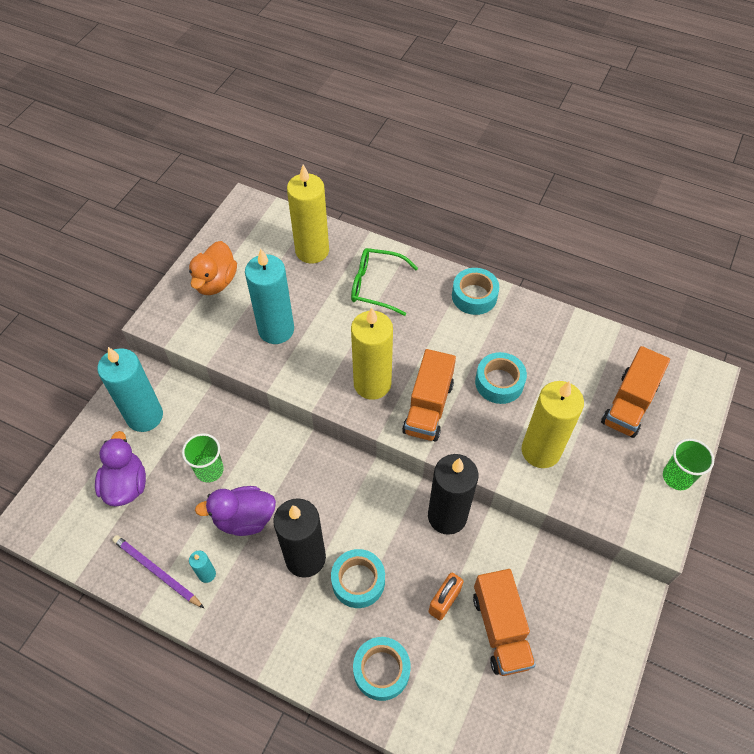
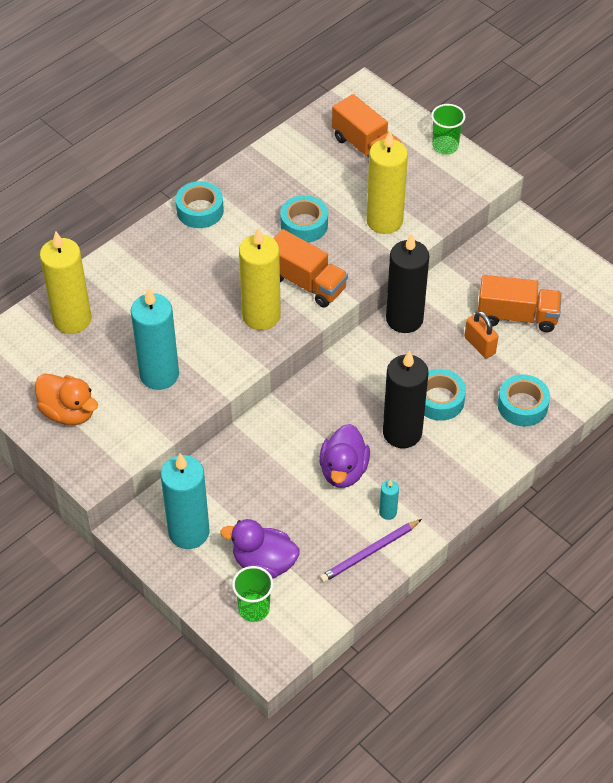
camera: 70 degrees left, 5 degrees down
(209, 470) = (278, 488): green cup -> green cup (254, 608)
(376, 286) = (147, 280): green glasses -> none

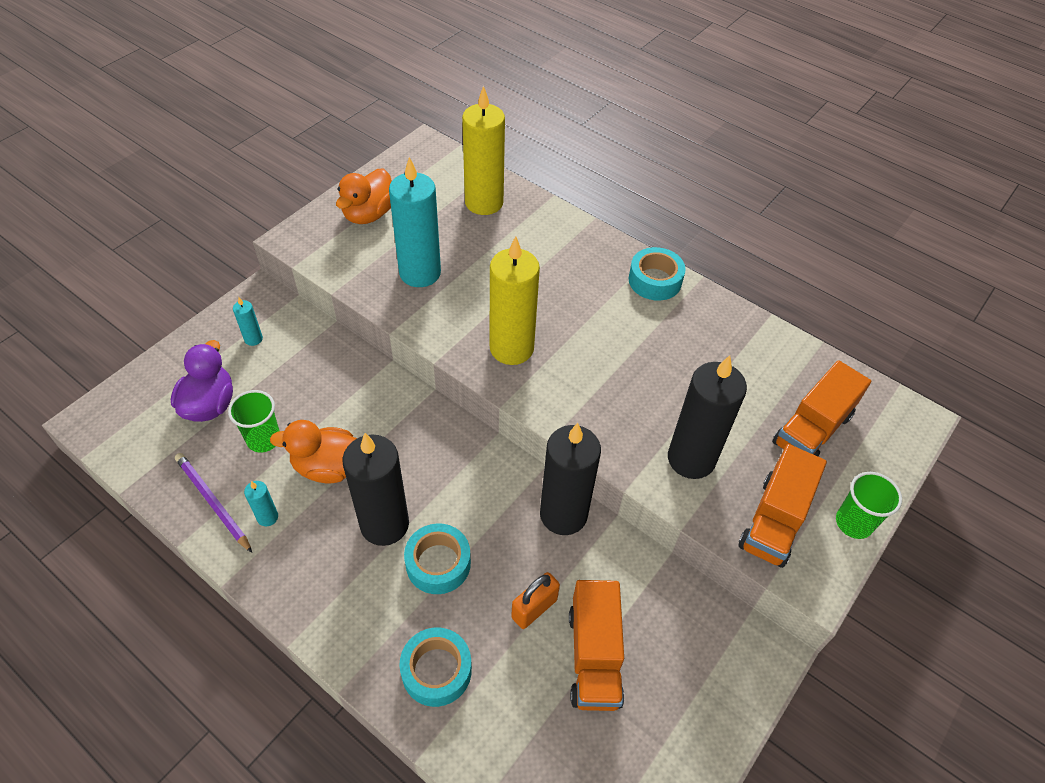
camera: 80 degrees right, 0 degrees up
(189, 532) = (253, 339): turquoise candle -> turquoise candle, size x0.43
(254, 608) = (154, 401): green cup -> green cup (263, 439)
(304, 225) = (660, 375): turquoise tape -> none
(306, 283) = (569, 385): orange truck -> orange truck (774, 520)
(343, 470) = (328, 467): purple duck -> orange duck
(384, 221) = (691, 459): yellow candle -> black candle

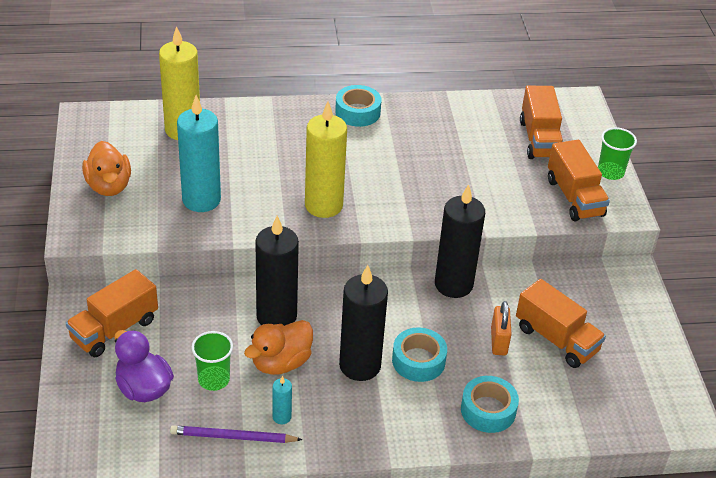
camera: 45 degrees left, 10 degrees down
(253, 339) = (114, 329): turquoise candle -> orange truck
(691, 459) = (499, 196): black candle -> black candle (276, 316)

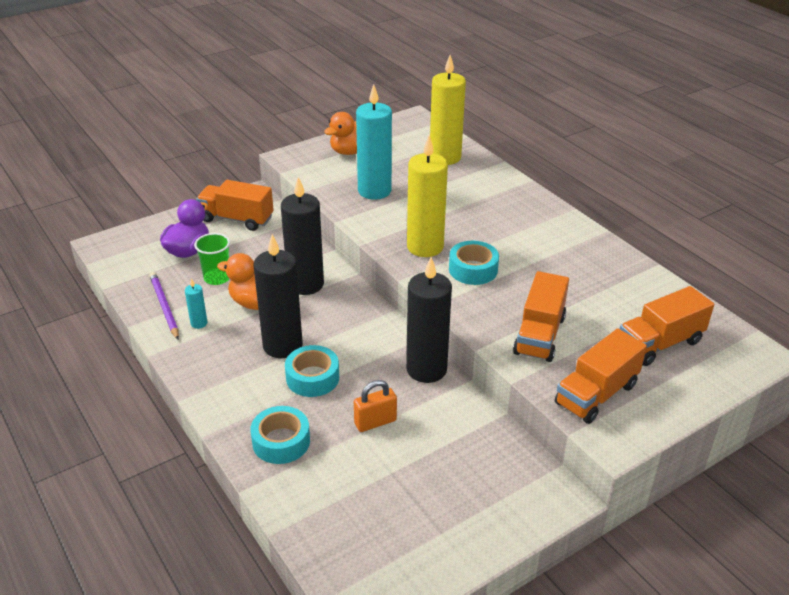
camera: 65 degrees right, 5 degrees down
(357, 112) = (564, 226): turquoise tape -> turquoise tape (473, 269)
(556, 339) = (410, 463): orange truck -> orange truck (539, 335)
(610, 172) = (668, 411): green cup -> none

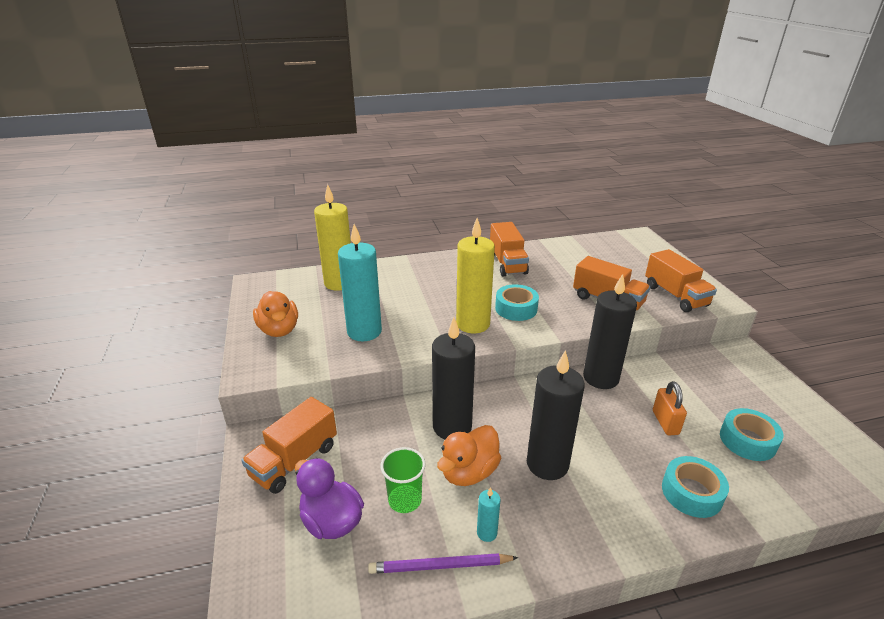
camera: 70 degrees left, 5 degrees down
(312, 378) = (601, 451): turquoise tape -> turquoise tape (747, 440)
(659, 343) = (624, 261): orange truck -> orange truck (507, 263)

